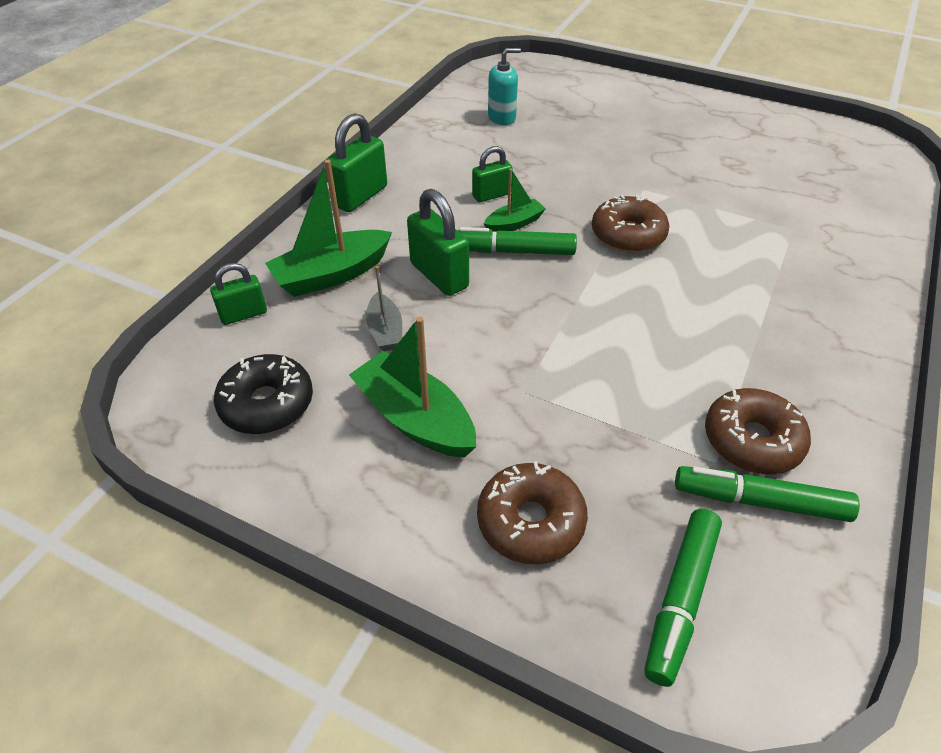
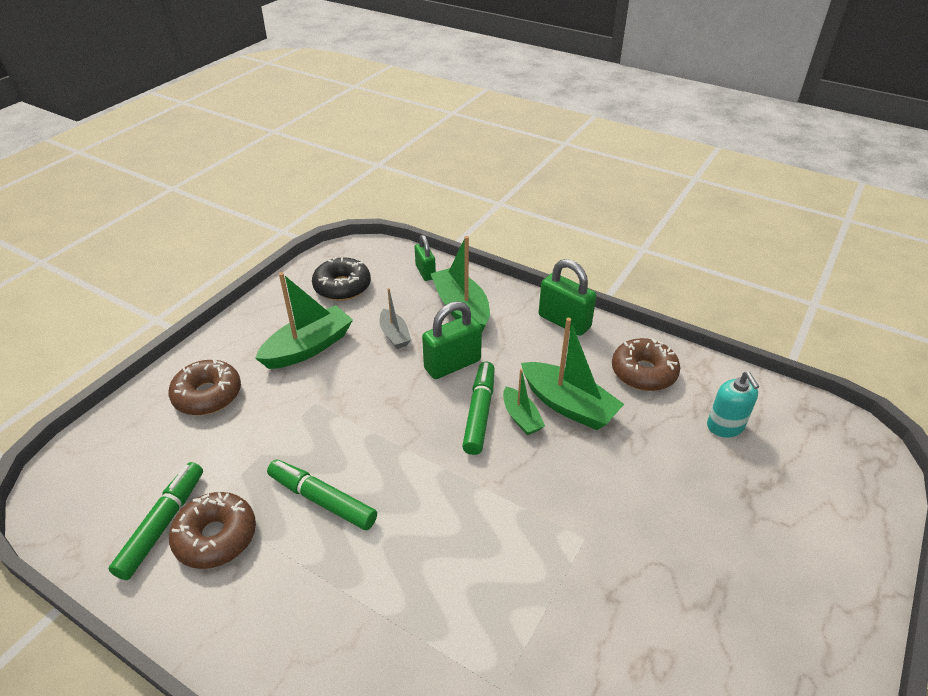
camera: 95 degrees right, 5 degrees down
(385, 331) = (394, 335): grey boat -> grey boat turned 105 degrees counterclockwise
(491, 195) = (568, 405): green padlock -> green boat
(628, 235) = (498, 505): brown donut -> brown donut (643, 372)
(680, 599) = (120, 458): green marker -> green marker (322, 500)

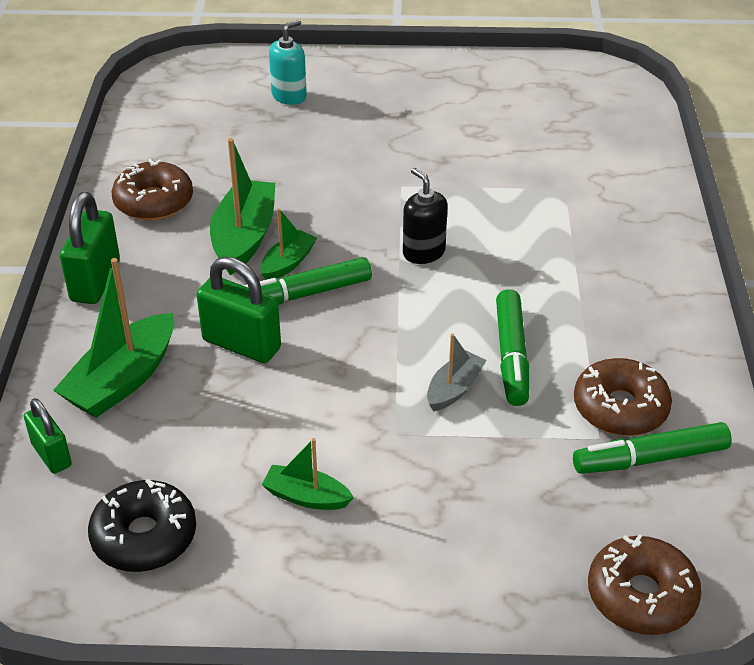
camera: 120 degrees left, 0 degrees up
(207, 395) = (468, 548): brown donut -> brown donut (641, 596)
(308, 347) = (306, 497): green boat -> green boat, size x0.56
(394, 335) = (221, 421): grey boat -> grey boat (454, 389)
(425, 272) = (51, 455): green padlock -> green padlock turned 75 degrees counterclockwise
(478, 506) = (423, 252): none -> black soap dispenser
(725, 426) = (201, 140): turquoise soap dispenser -> turquoise soap dispenser (289, 96)

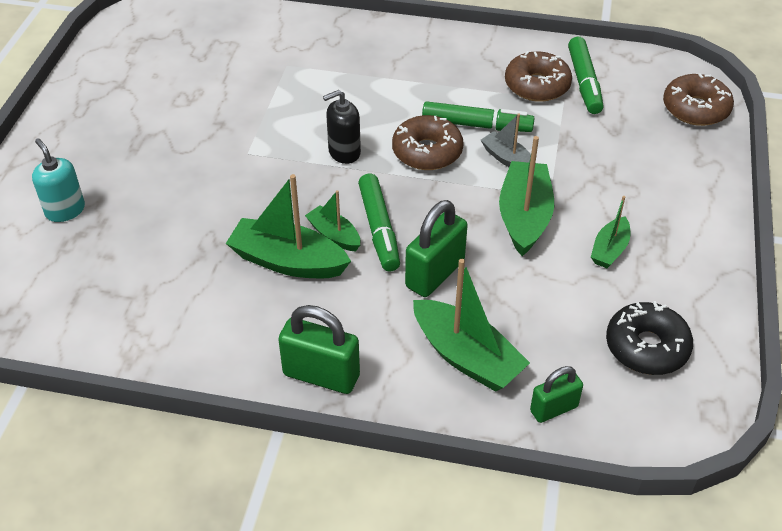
camera: 80 degrees left, 5 degrees up
(154, 202) = (206, 325): brown donut -> brown donut (427, 152)
(350, 412) = (524, 217): none -> green boat

